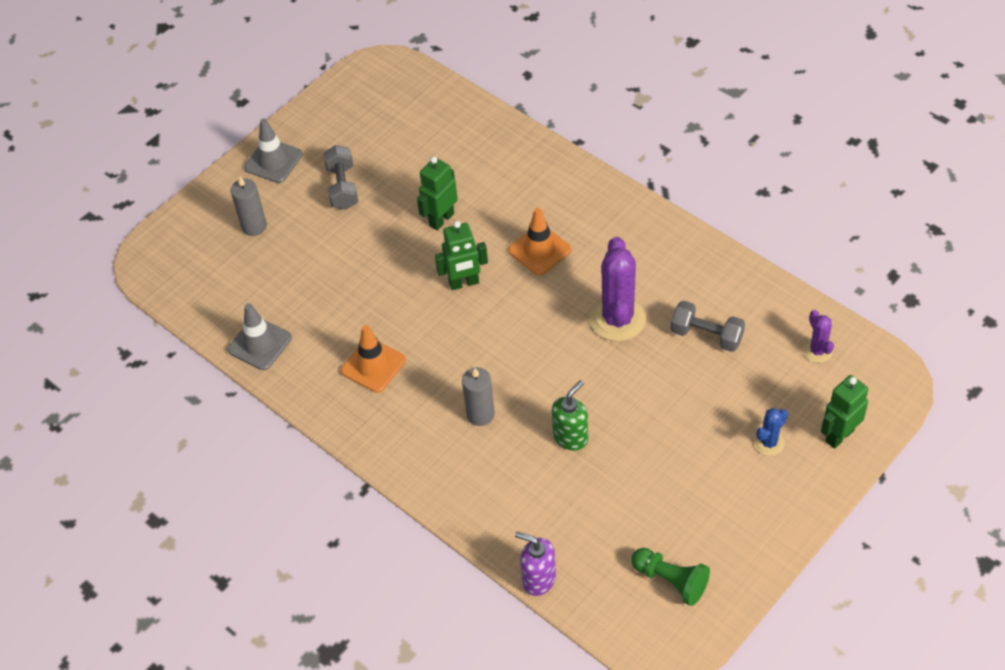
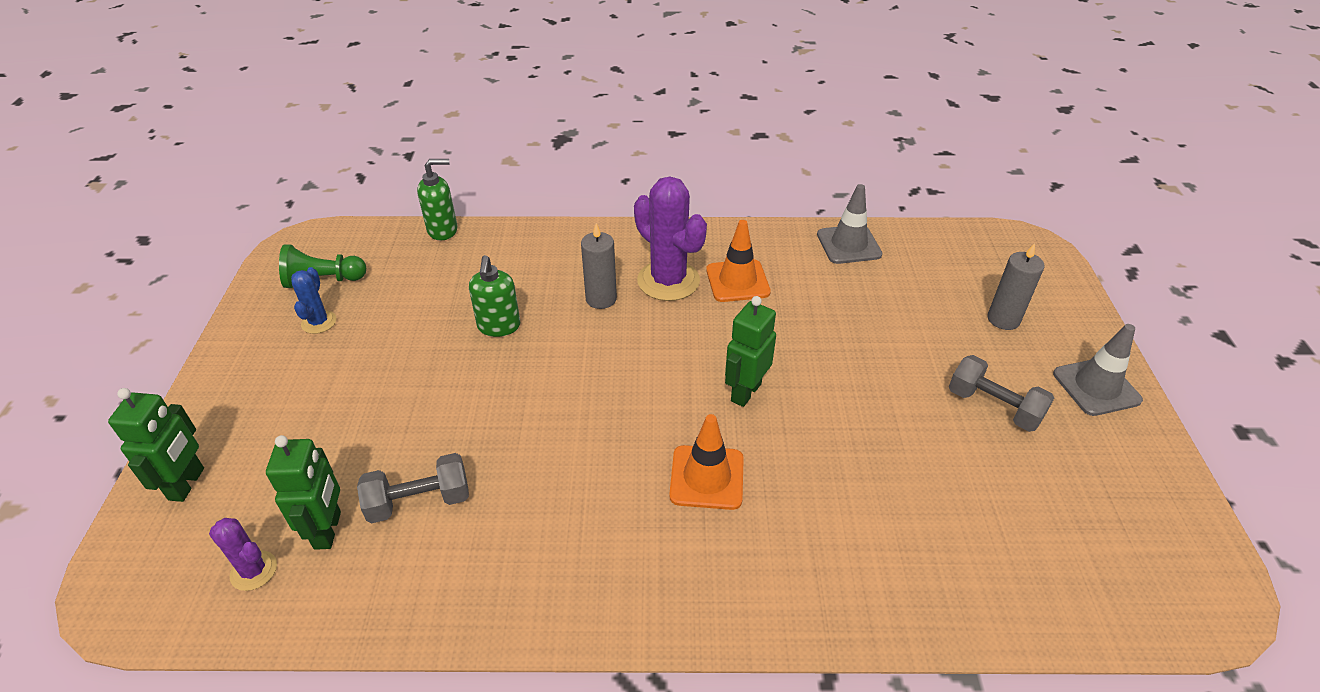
camera: 135 degrees right, 10 degrees down
(441, 219) = (852, 441): green robot -> green robot (328, 530)
(538, 579) = (443, 230): purple soap dispenser -> green soap dispenser
(618, 319) = (543, 456): purple cactus -> purple cactus (668, 281)
(769, 443) = (276, 431): blue cactus -> blue cactus (319, 322)

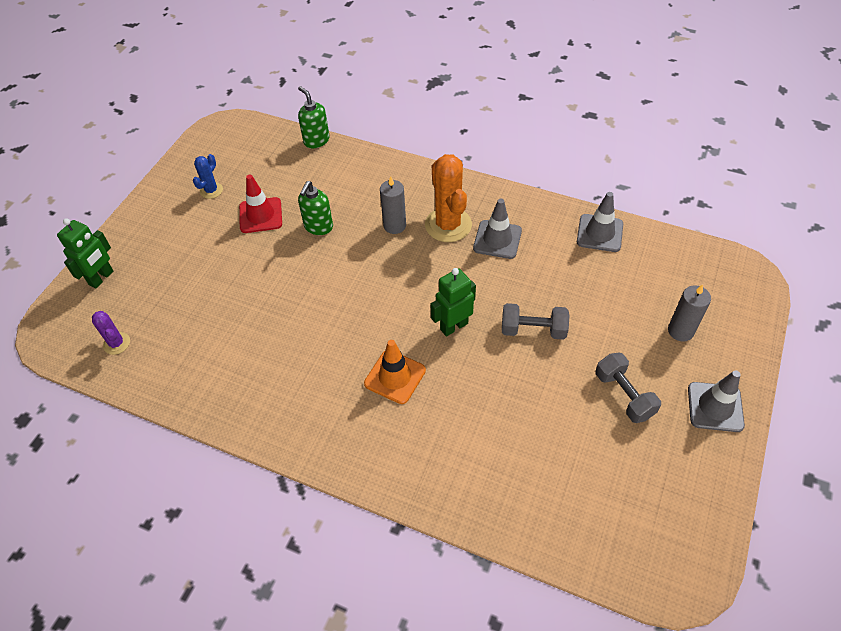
camera: 25 degrees right, 10 degrees up
(323, 280) = (226, 159): green pawn -> none
(328, 530) = (163, 333): green robot -> none
(408, 334) = (260, 215): none -> red traffic cone
(419, 501) = (219, 332): grey dumbbell -> grey dumbbell (533, 330)
(443, 230) = (316, 140): green soap dispenser -> green soap dispenser turned 135 degrees counterclockwise
(668, 281) = (448, 225): purple cactus -> orange cactus
(737, 281) = (497, 239): orange traffic cone -> grey traffic cone

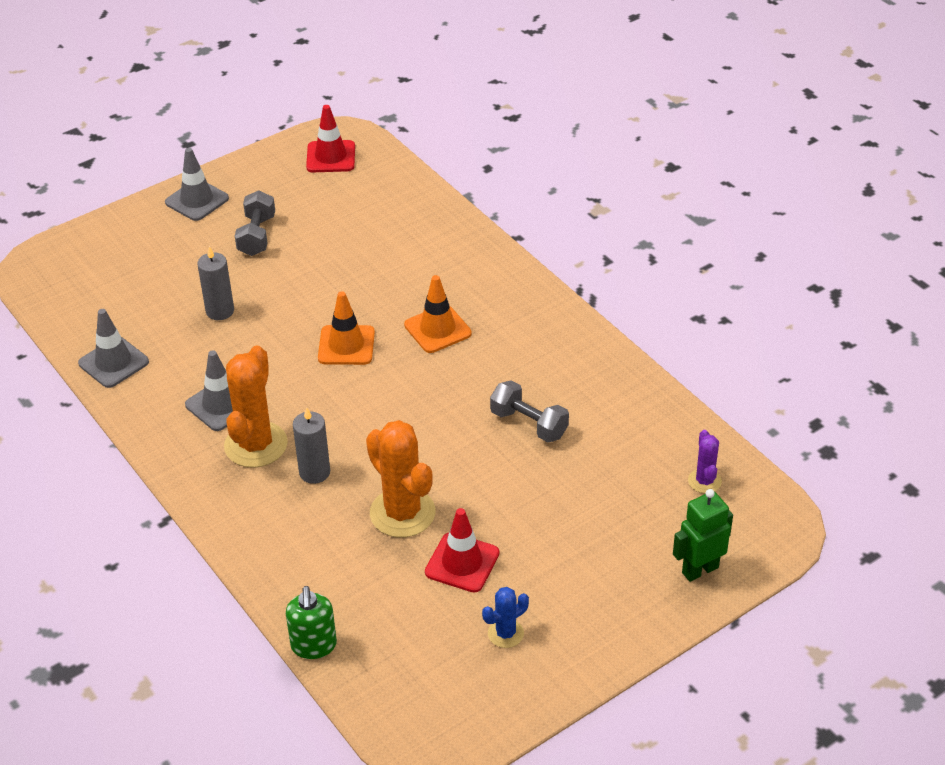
camera: 150 degrees left, 10 degrees down
(318, 227) = (402, 513): green soap dispenser -> orange cactus
(453, 326) = (346, 345): green robot -> orange traffic cone
(533, 330) = (277, 311): grey dumbbell -> grey dumbbell (529, 424)
(660, 538) = (331, 157): none -> red traffic cone
(680, 331) = (153, 255): grey candle -> grey candle (220, 311)

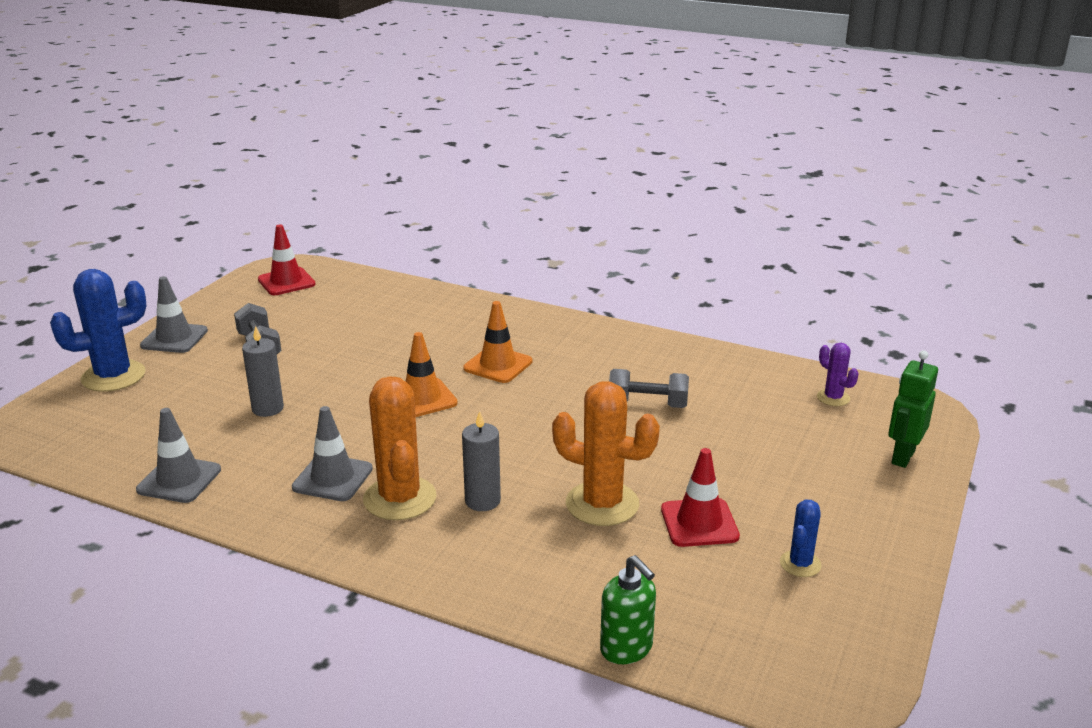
camera: 30 degrees left, 15 degrees down
(127, 230) = (113, 376): none -> blue cactus

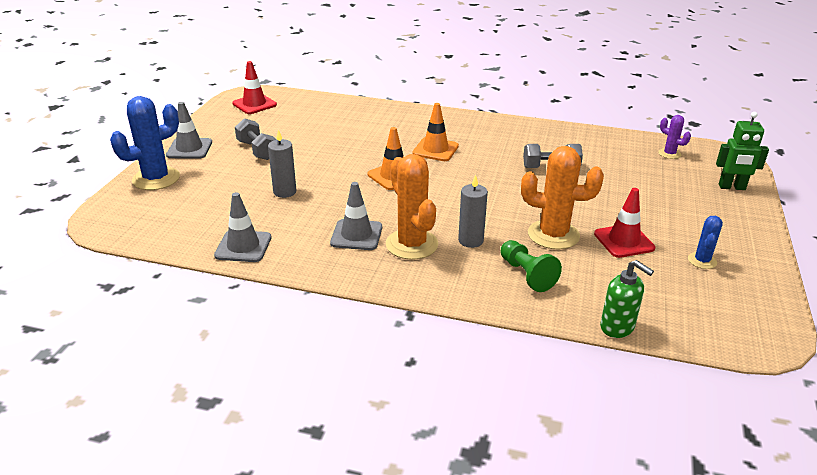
camera: 10 degrees left, 5 degrees up
(536, 558) = (526, 274): none -> green pawn
(902, 457) = (732, 187): green robot -> green robot turned 105 degrees counterclockwise

